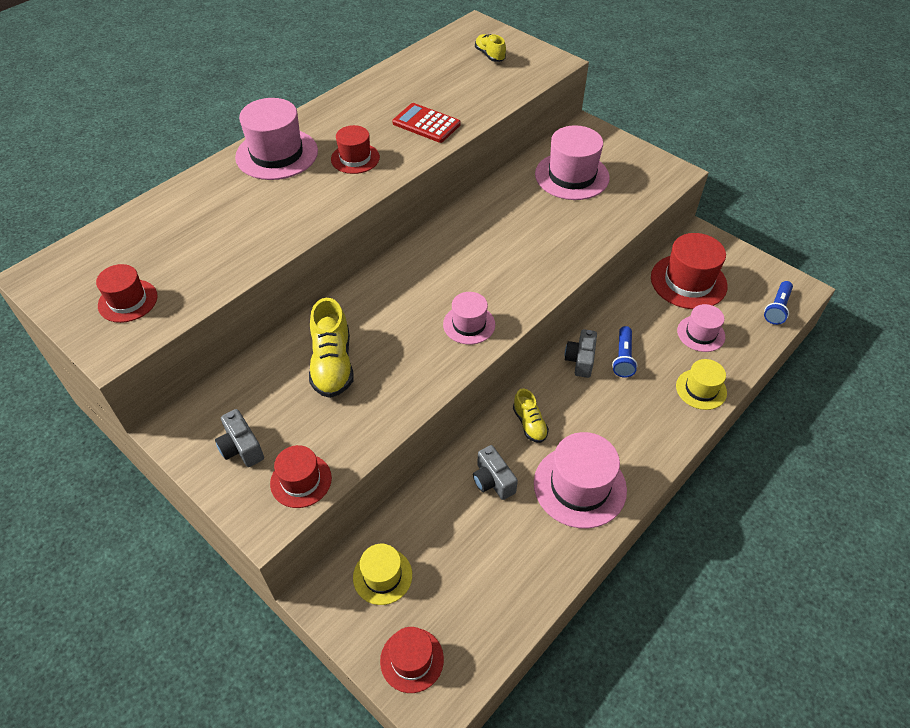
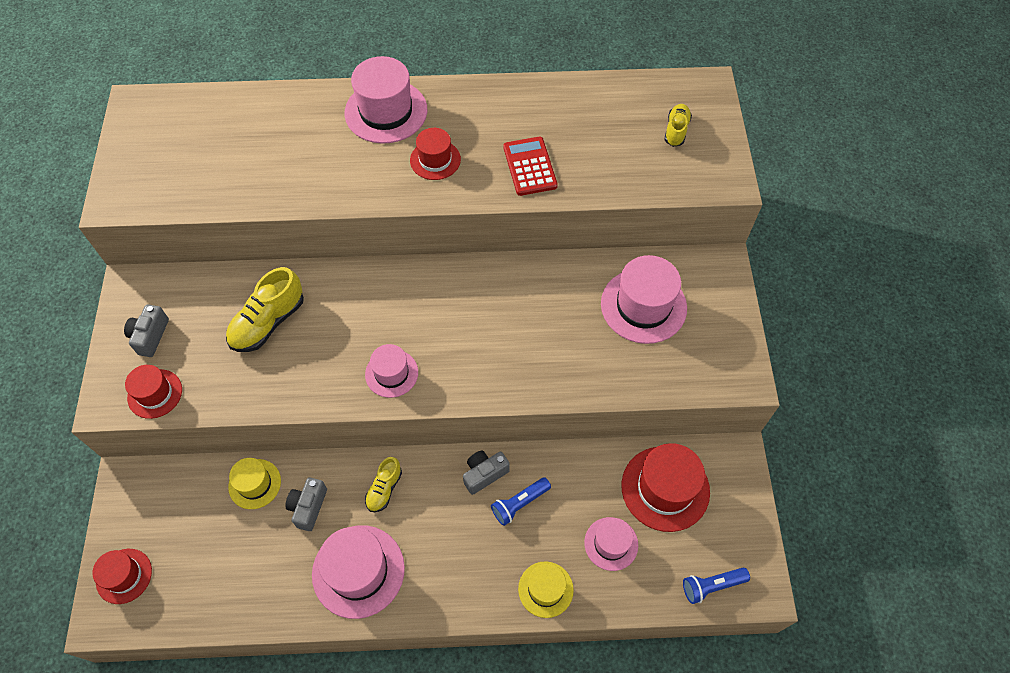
camera: 45 degrees right, 10 degrees up
(128, 301) = (160, 170): red hat -> none
(382, 576) = (170, 503): yellow hat -> yellow hat (254, 484)

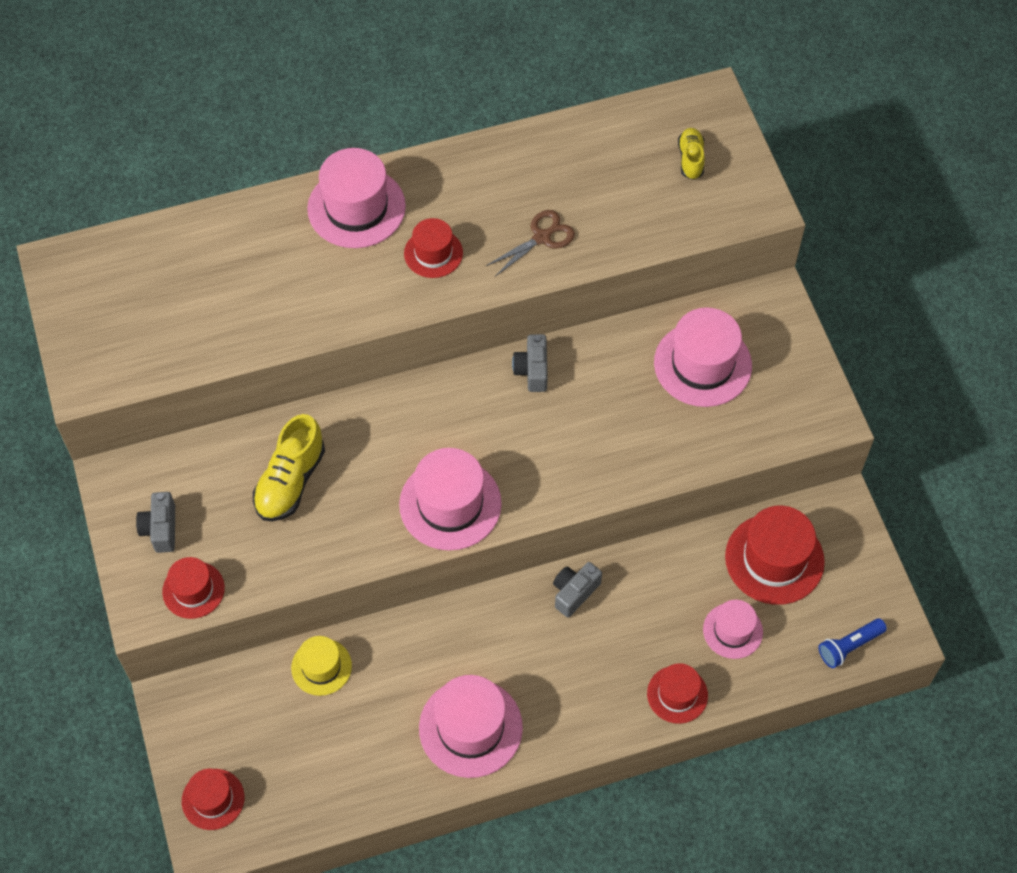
camera: 15 degrees left, 0 degrees up
(308, 507) = (391, 676): grey camera -> grey camera (532, 370)
(384, 489) = (469, 636): yellow shoe -> none
(391, 373) = (450, 504): pink hat -> pink hat, size x1.69
(519, 504) = (622, 614): blue flashlight -> none
(530, 166) = (541, 237): red calculator -> brown scissors
(545, 589) = (677, 694): yellow hat -> red hat

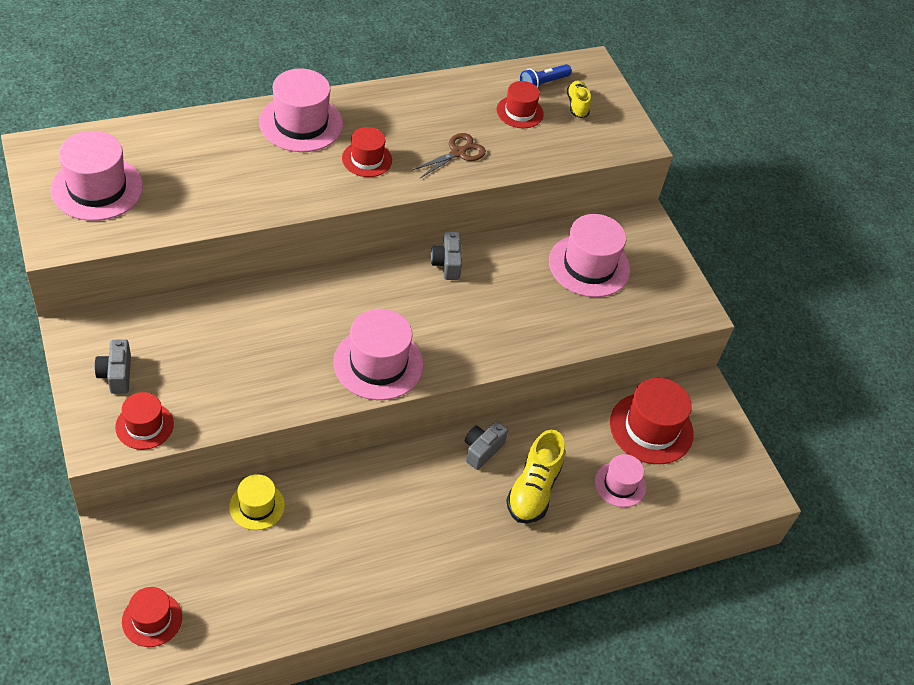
camera: 10 degrees left, 10 degrees down
(290, 481) = (236, 340): yellow shoe -> yellow shoe (533, 490)
(470, 727) = (393, 560): pink hat -> pink hat (97, 188)
(677, 694) = (575, 535): red hat -> red hat (519, 112)
(849, 646) = (719, 499): blue flashlight -> blue flashlight (543, 84)

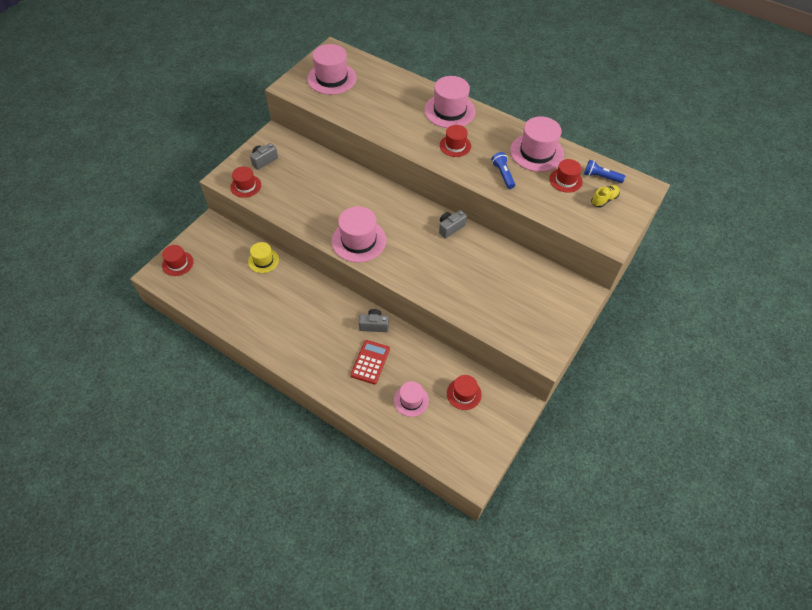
camera: 60 degrees right, 5 degrees up
(458, 153) = (503, 174): brown scissors -> blue flashlight
(533, 490) = (370, 362): yellow shoe -> red calculator
(589, 265) = (519, 286): pink hat -> pink hat (536, 152)
(651, 428) = (464, 394): red hat -> red hat, size x0.59

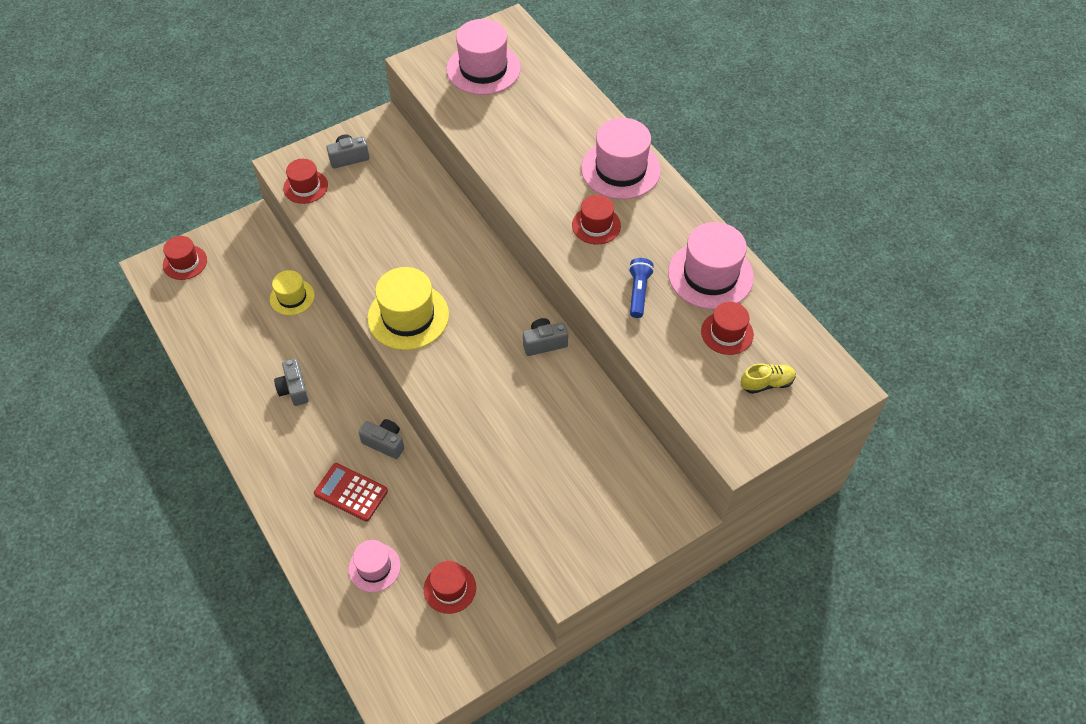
camera: 25 degrees right, 0 degrees up
(297, 315) = (294, 389): none -> grey camera
(359, 240) = (408, 316): pink hat -> yellow hat
(370, 362) = (351, 492): red calculator -> red calculator turned 105 degrees counterclockwise
(600, 177) = (784, 346): blue flashlight -> none

